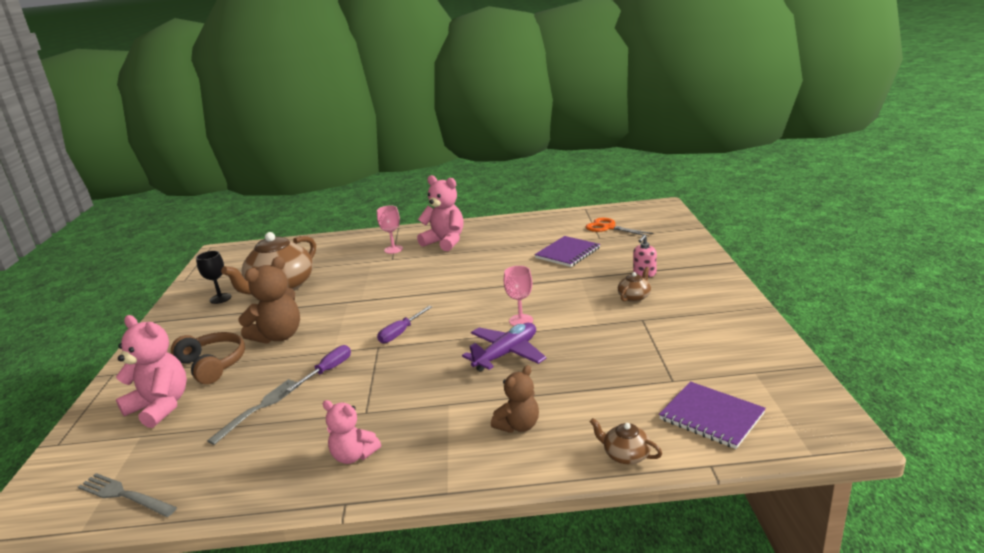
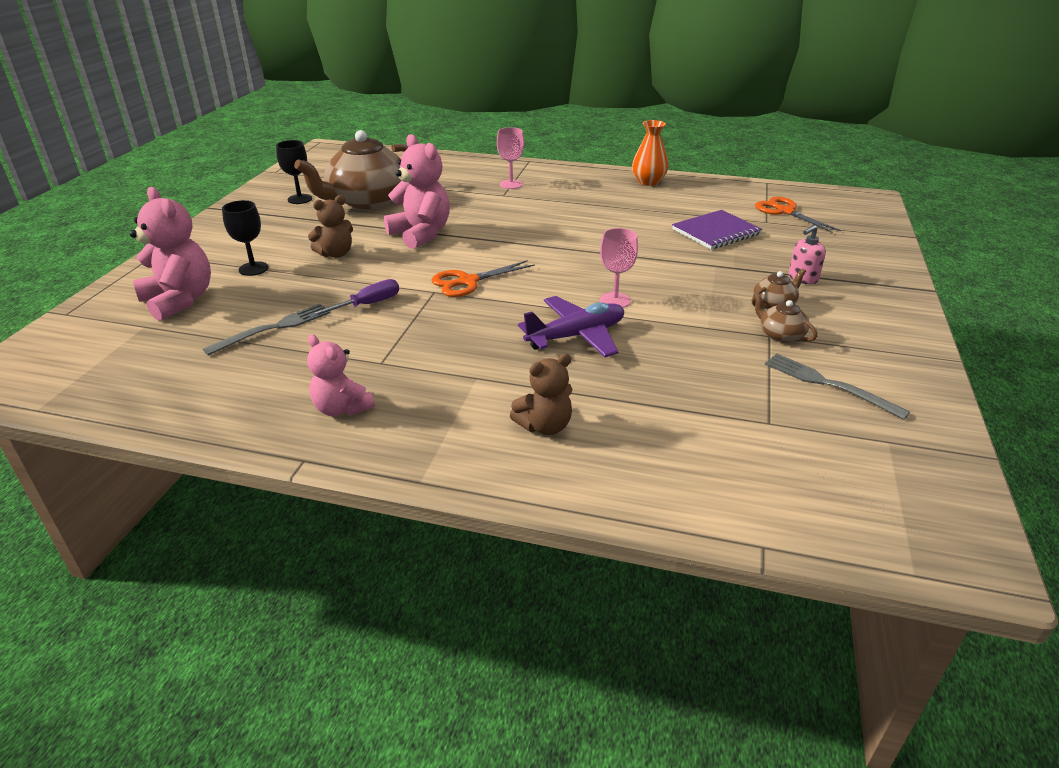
camera: 15 degrees right, 10 degrees up
(124, 495) = (96, 385): grey fork -> grey fork (829, 384)
(212, 365) = (253, 269): brown headphones -> black goblet
(278, 336) = (336, 254): brown teddy bear -> brown teddy bear, size x0.62
(401, 333) = (468, 281): purple screwdriver -> orange scissors
(445, 242) = (574, 188): pink teddy bear -> pink teddy bear (421, 234)
(499, 226) = (648, 182): none -> orange vase
(625, 455) = (658, 500): brown teapot -> brown teapot (780, 335)
(711, 416) = (797, 483): purple notebook -> none

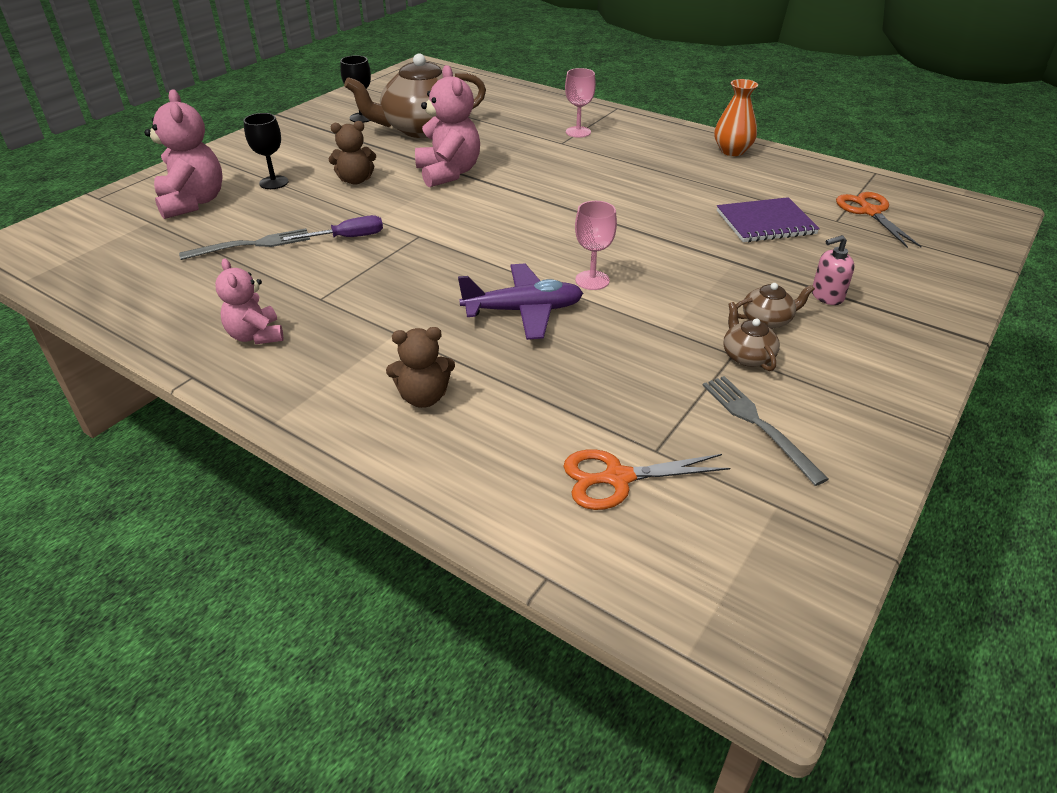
camera: 20 degrees right, 5 degrees up
(468, 281) = (458, 231): orange scissors -> orange scissors (618, 478)

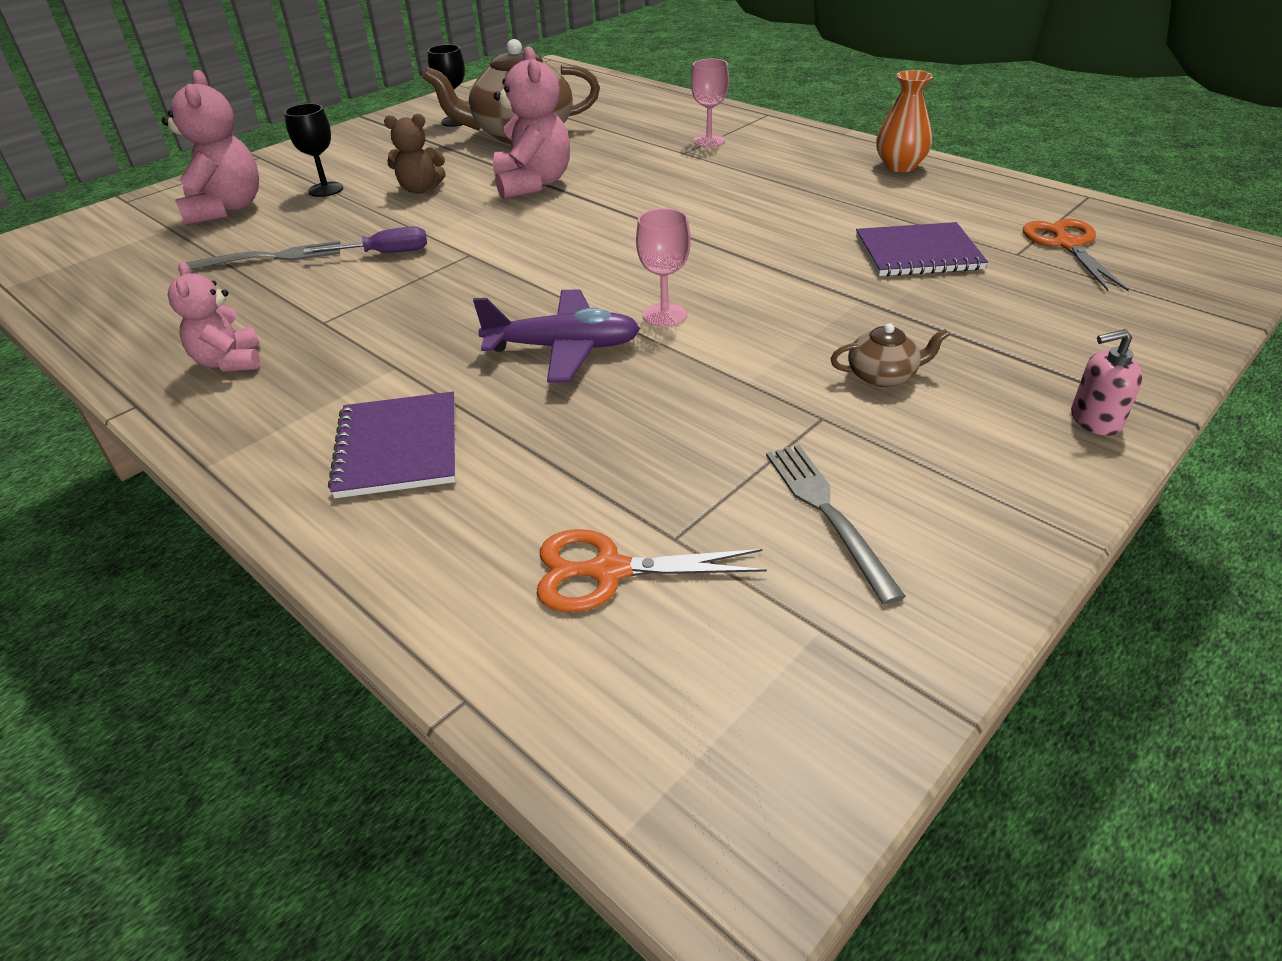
camera: 10 degrees right, 0 degrees up
(424, 397) = (398, 447): brown teddy bear -> purple notebook
(747, 356) = (840, 421): brown teapot -> none
(827, 296) = (976, 348): pink soap dispenser -> pink soap dispenser (1095, 420)

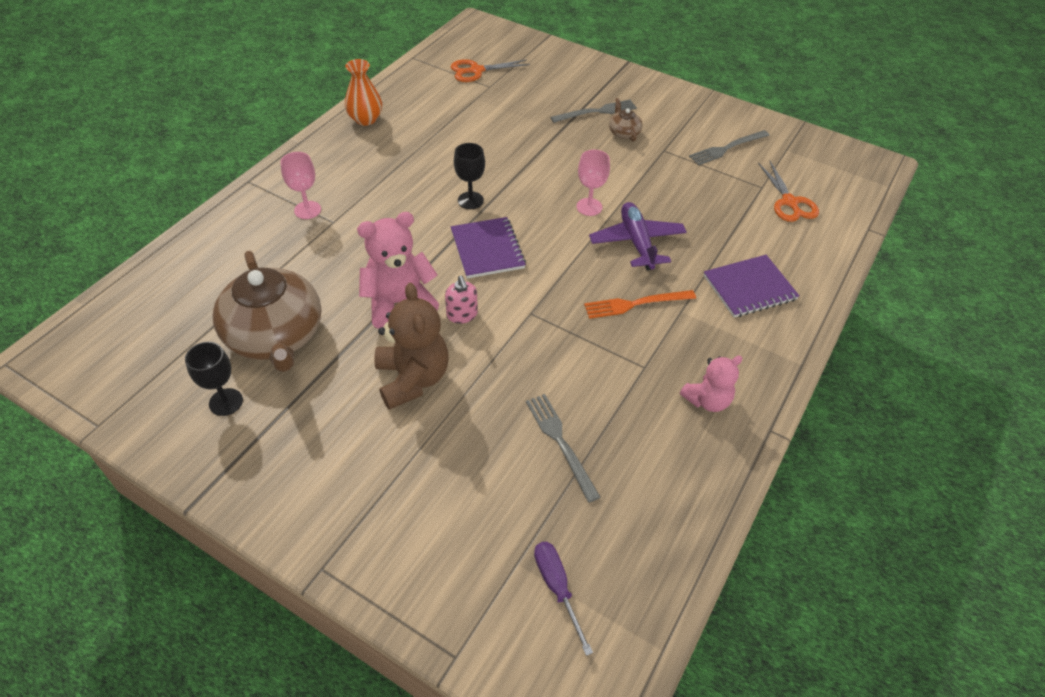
camera: 105 degrees left, 10 degrees up
(226, 209) = (467, 530): pink teddy bear -> none
(325, 189) = (415, 457): black goblet -> black goblet (470, 200)
(384, 253) = (538, 365): purple screwdriver -> purple screwdriver (557, 587)
(420, 189) = (412, 379): brown teddy bear -> brown teddy bear, size x1.61
(435, 330) = (636, 304): none -> orange fork
(918, 253) = (495, 117): purple notebook -> purple notebook (487, 249)
(954, 352) = (596, 112): none -> grey fork
(1095, 420) = (637, 82): pink soap dispenser -> pink soap dispenser (462, 315)

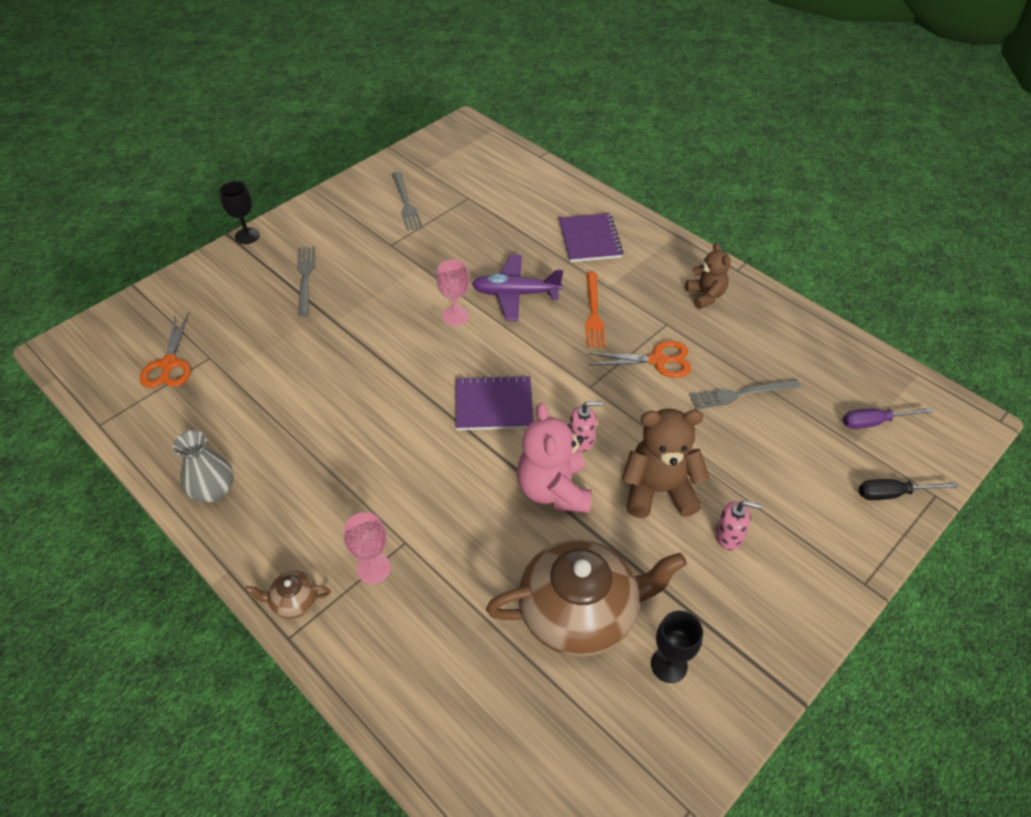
camera: 75 degrees left, 0 degrees up
(365, 119) = (213, 490): orange vase -> grey vase
(366, 440) = (729, 536): none -> pink soap dispenser
(448, 605) = (893, 494): none -> black screwdriver
(470, 200) = (412, 407): black goblet -> black goblet (247, 236)
(623, 132) = (350, 266): brown teapot -> brown teapot (294, 601)
(707, 400) = (705, 296): pink teddy bear -> brown teddy bear
(789, 202) = (493, 188): orange scissors -> orange scissors (657, 360)

